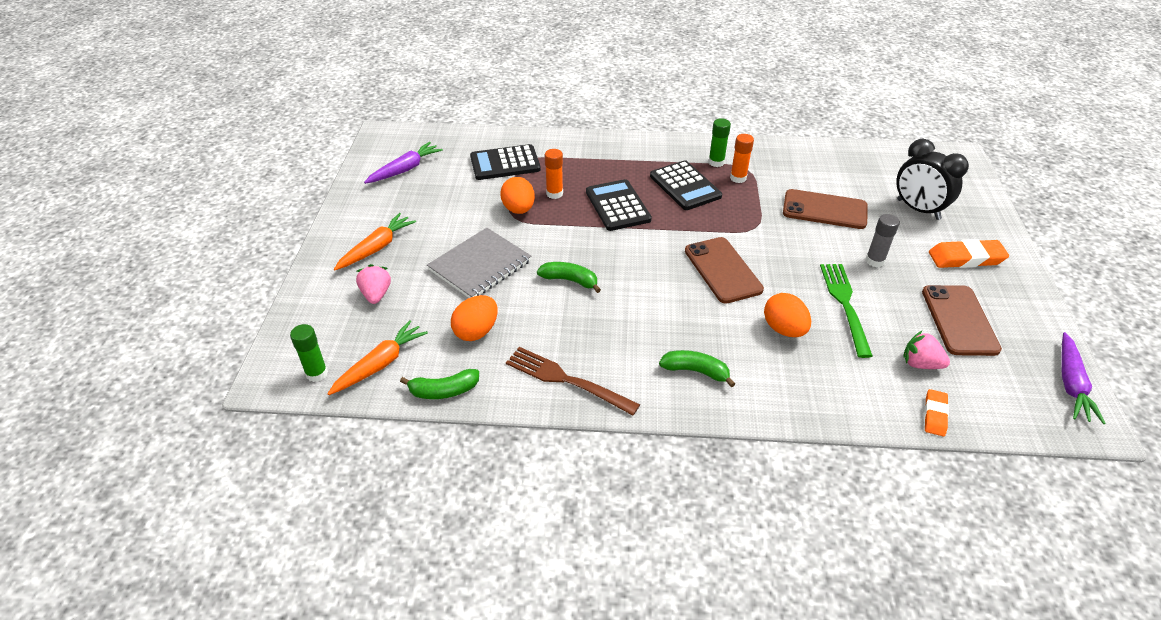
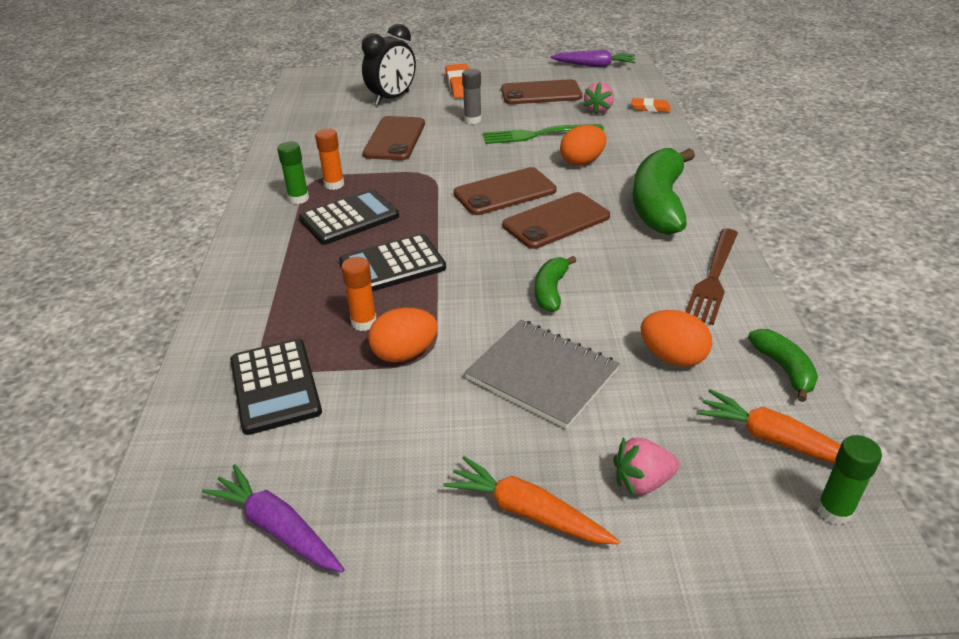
camera: 95 degrees left, 5 degrees down
(670, 296) = (556, 221): none -> brown phone
(695, 371) = (658, 204): green banana -> green banana, size x1.99

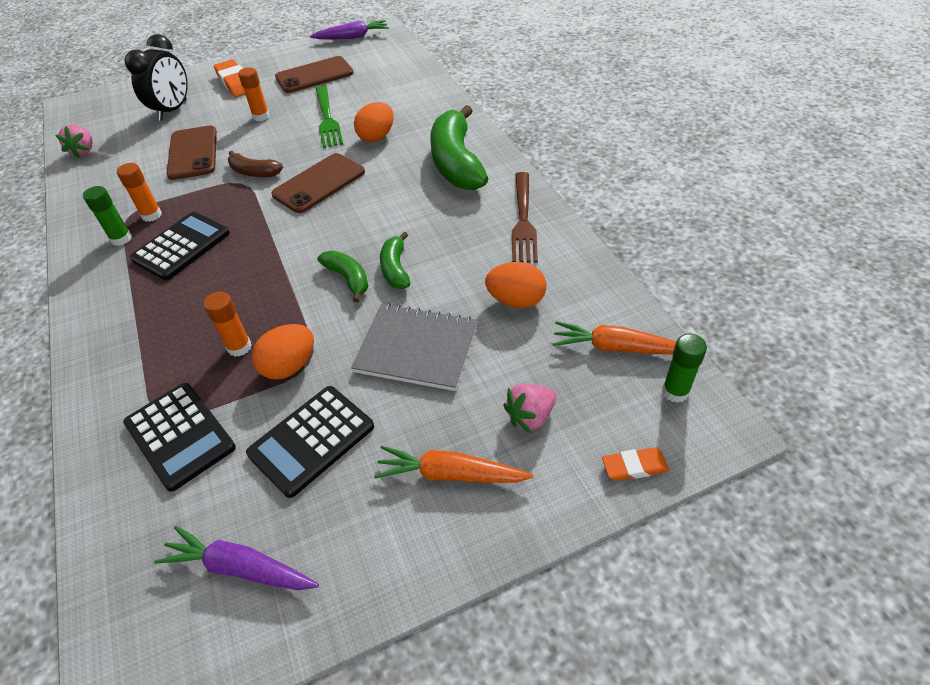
camera: 20 degrees left, 10 degrees up
(392, 265) = (243, 283): black calculator -> black calculator (311, 440)
(445, 168) = (254, 172): none -> brown banana
(472, 120) = (261, 116): grey glue stick -> orange glue stick
(538, 135) = (327, 118): green fork -> green fork turned 75 degrees counterclockwise
(556, 221) = (375, 200): brown phone -> none
(598, 110) = (372, 81): pink strawberry -> pink strawberry (84, 151)
(650, 108) = (417, 71): orange eraser -> orange eraser (634, 466)
(783, 369) = (602, 285): green banana -> green banana (348, 279)

